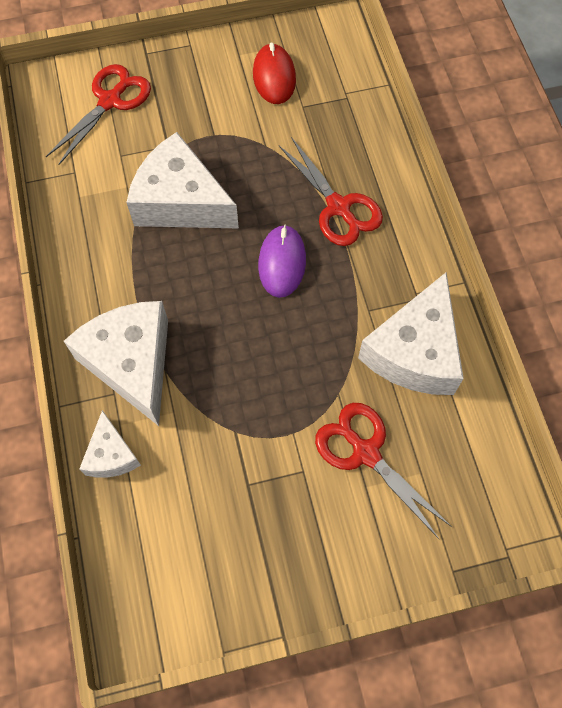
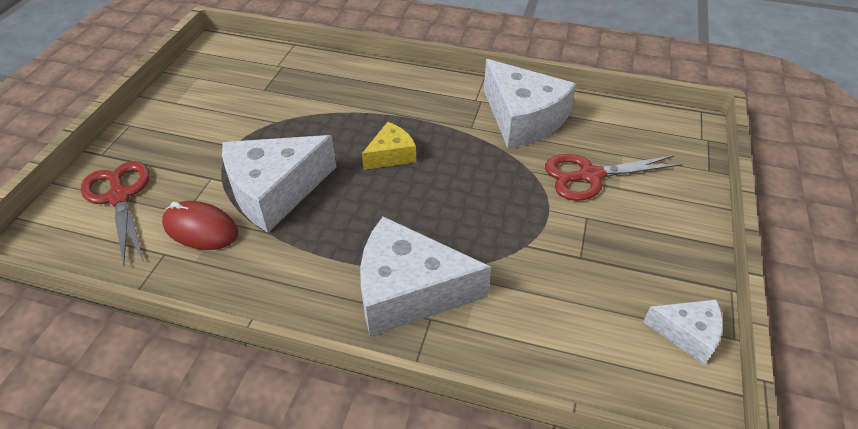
camera: 60 degrees left, 20 degrees down
(111, 455) = (495, 347): white cheese -> white cheese (687, 334)
(274, 77) = (220, 93): red mouse -> red mouse (201, 229)
(282, 263) = (391, 155): purple mouse -> yellow cheese
(338, 207) = (371, 107): red scissors -> none

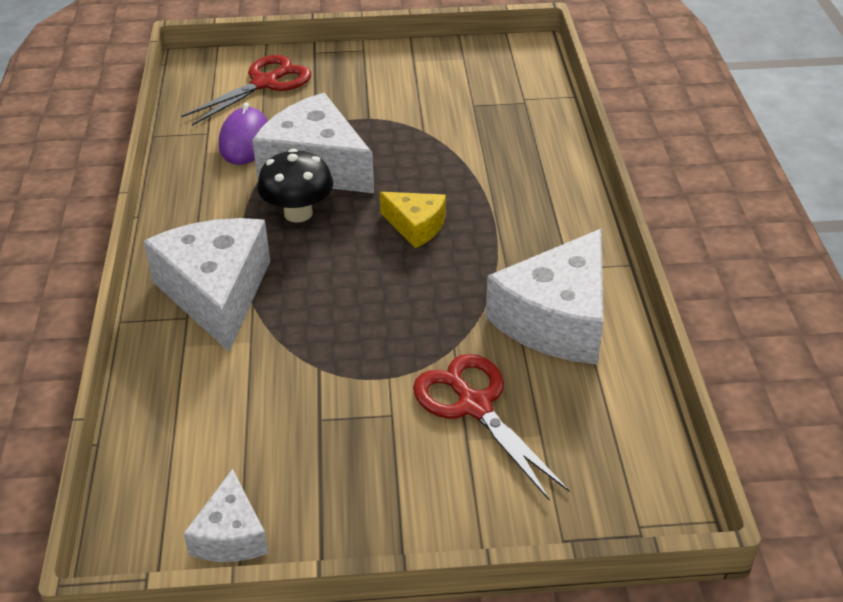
camera: 70 degrees right, 5 degrees down
(201, 229) = (245, 141): red mouse -> purple mouse
(332, 216) = (298, 213): none -> black mushroom

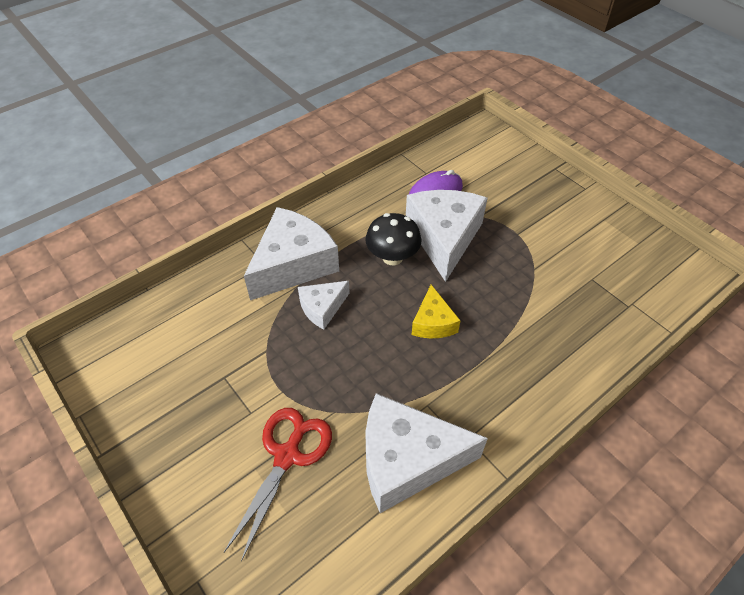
camera: 55 degrees right, 10 degrees up
(231, 535) = (112, 389): white cheese -> white cheese (322, 308)
(265, 83) = (498, 167): red scissors -> none

